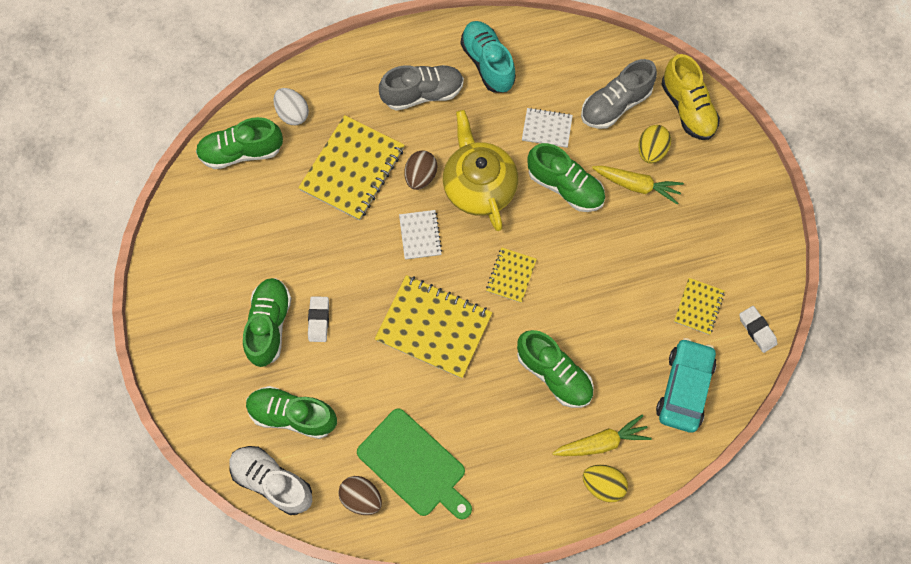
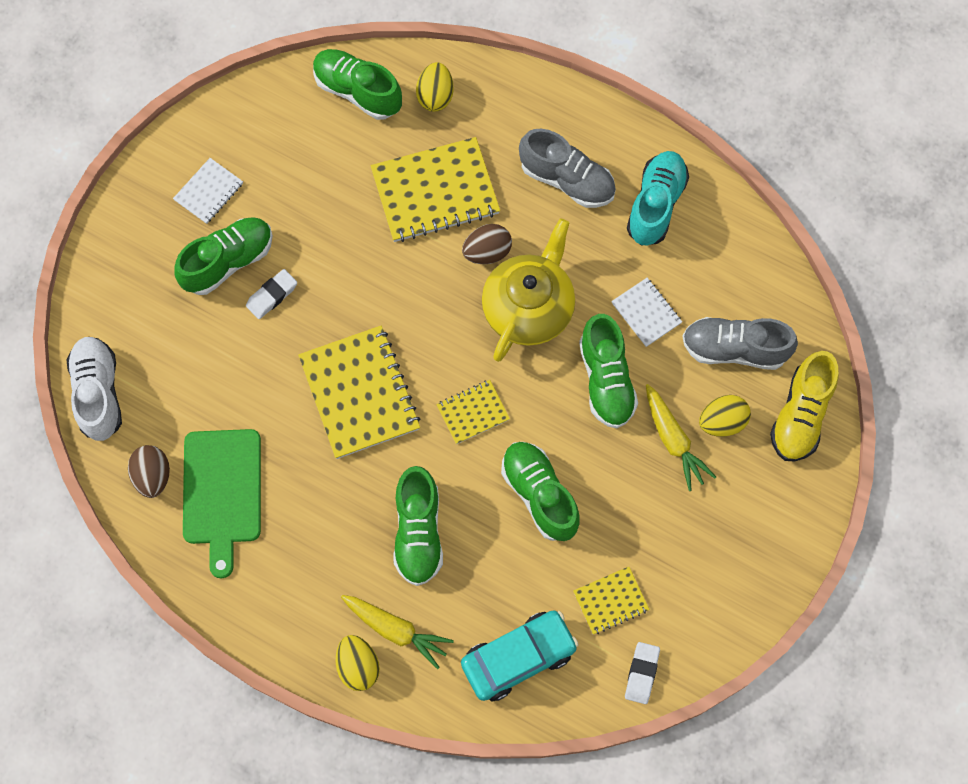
camera: 45 degrees right, 0 degrees up
(292, 415) = (170, 354): green shoe -> green shoe (539, 495)
(293, 113) = (435, 96): white egg -> yellow egg
(420, 235) = (432, 303): white notebook -> white notebook (208, 192)

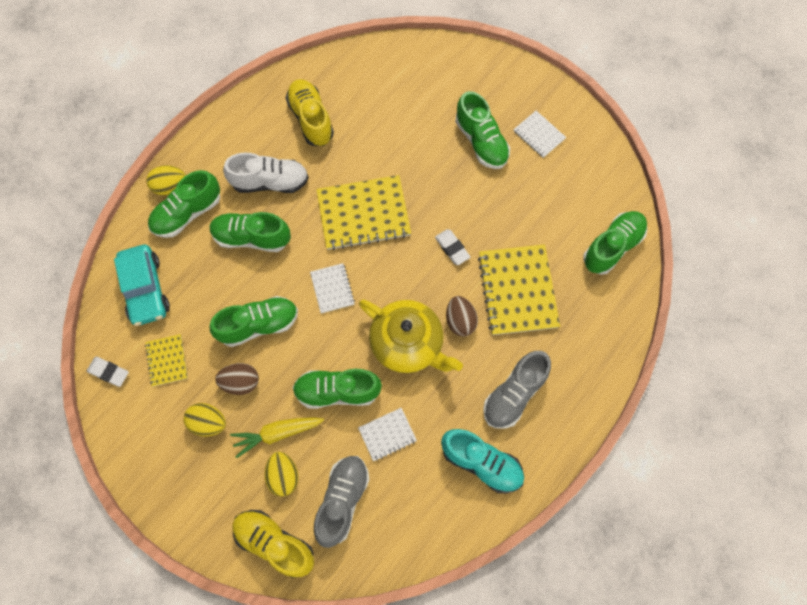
camera: 100 degrees right, 0 degrees up
(99, 393) = (397, 54): white shoe -> white shoe (270, 182)
(153, 476) = (332, 80): brown egg -> brown egg (240, 382)
(222, 492) = (311, 119): green cutting board -> yellow shoe
(272, 296) = (450, 166): white eraser -> white eraser (452, 248)
(396, 630) = (187, 213): yellow carrot -> green shoe
(435, 96) = (602, 304): yellow egg -> yellow egg (208, 422)
(473, 412) = (332, 289): yellow notebook -> white notebook

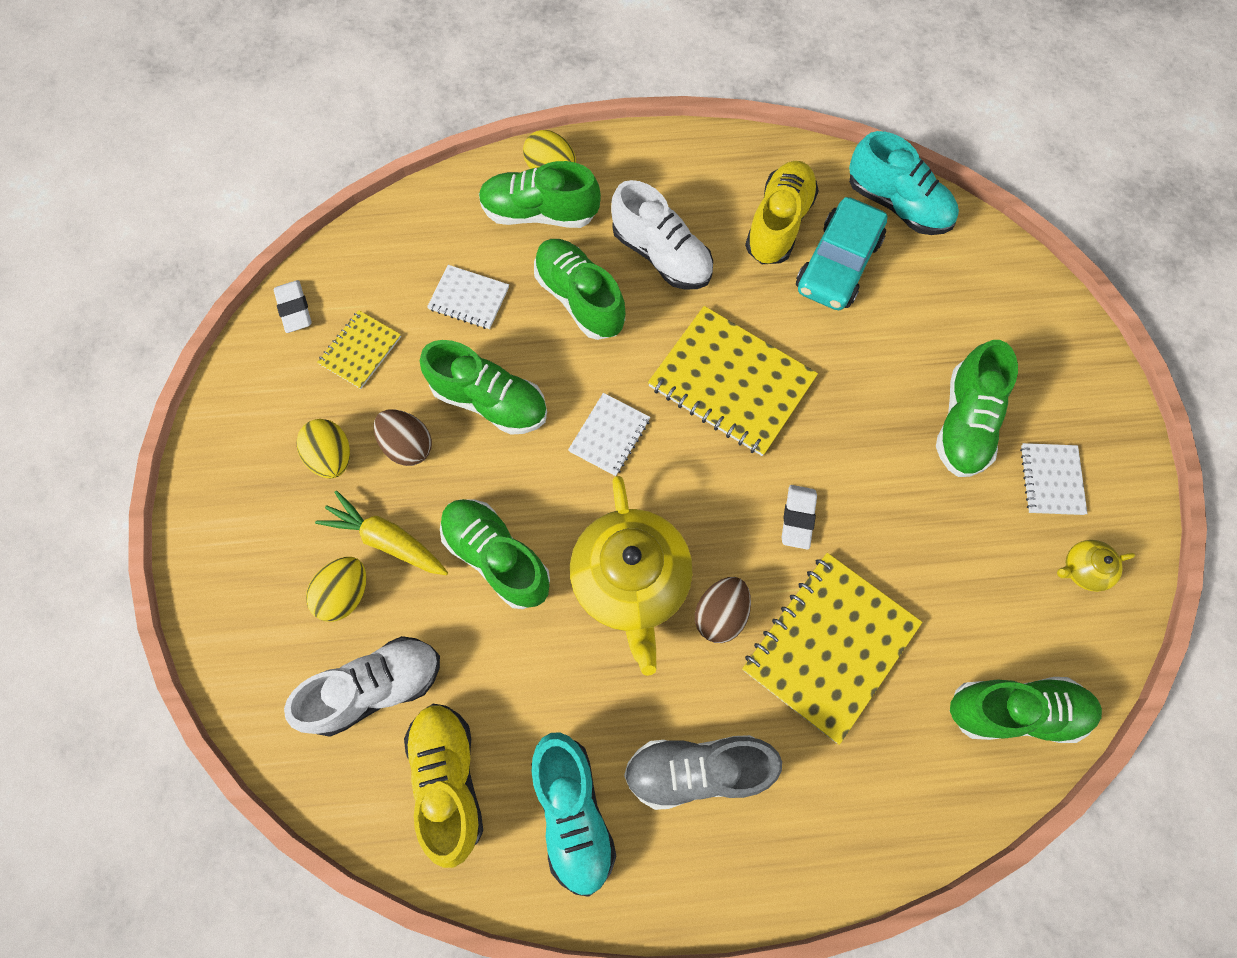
camera: 45 degrees right, 0 degrees up
(145, 289) = (416, 255): turquoise car -> turquoise car (837, 265)
(274, 543) = (260, 659): yellow shoe -> yellow shoe (448, 779)
(342, 500) = (376, 687): grey shoe -> white shoe
(357, 63) = (897, 204): none -> turquoise shoe
(387, 434) = (500, 663): white notebook -> white notebook (469, 298)
(585, 162) = (1083, 569): none -> yellow teapot

